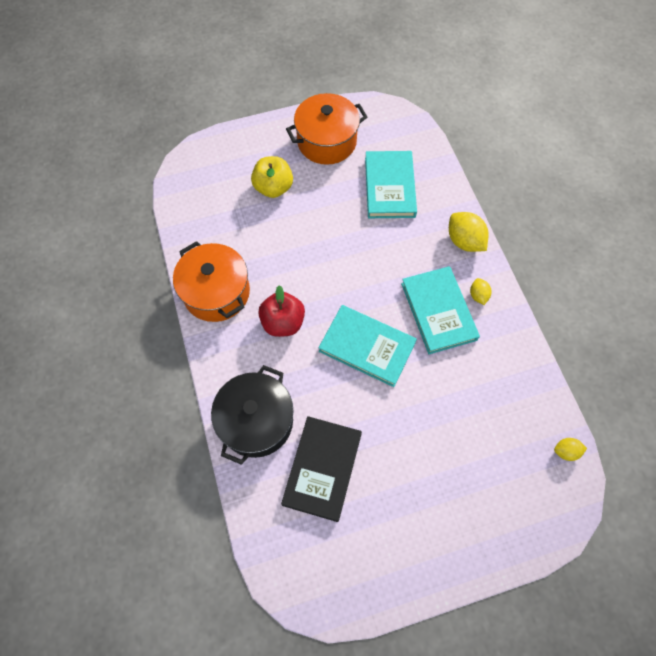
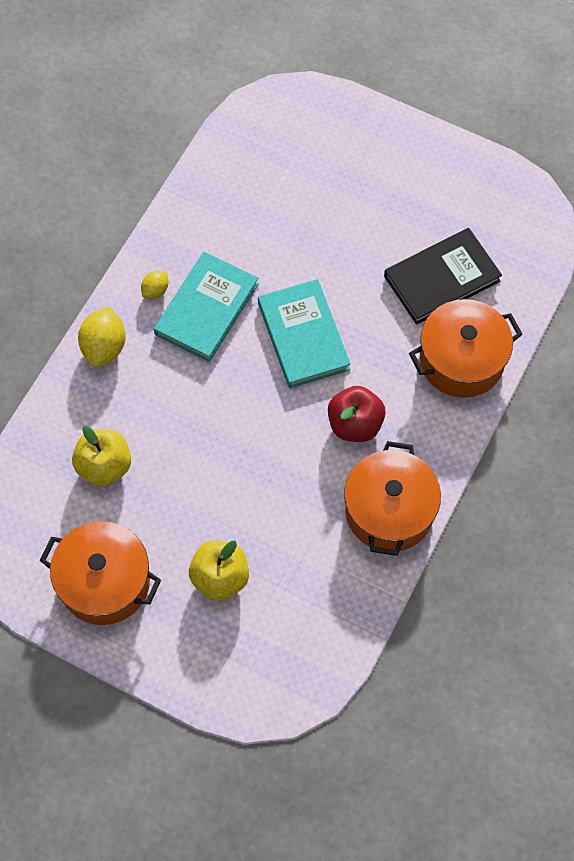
camera: 135 degrees left, 0 degrees up
(256, 421) = (461, 360): black pot -> orange pot
(389, 187) = (104, 466): turquoise book -> yellow apple
(566, 451) = (239, 129): yellow lemon -> none

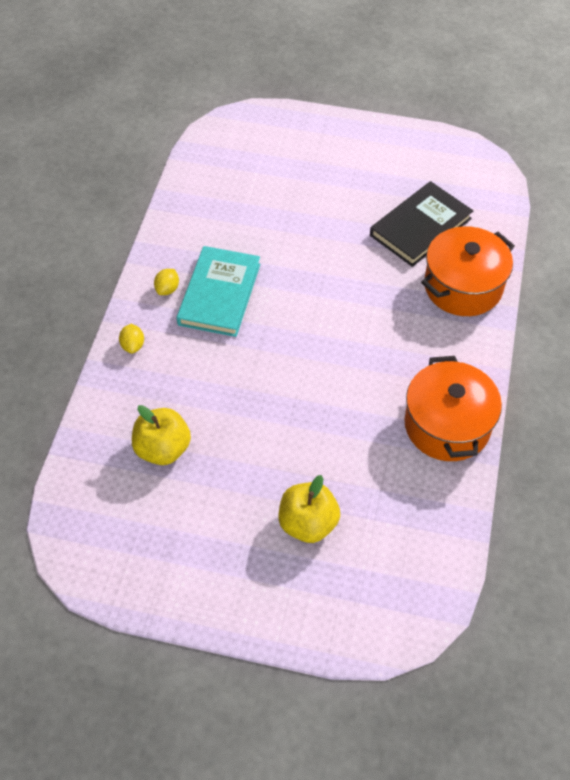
camera: 15 degrees left, 10 degrees down
(104, 347) = (133, 345): yellow lemon -> yellow lemon, size x0.55
(105, 582) = (194, 556): orange pot -> none
(303, 336) = (315, 297): turquoise book -> none
(355, 424) = (388, 359): red apple -> none

